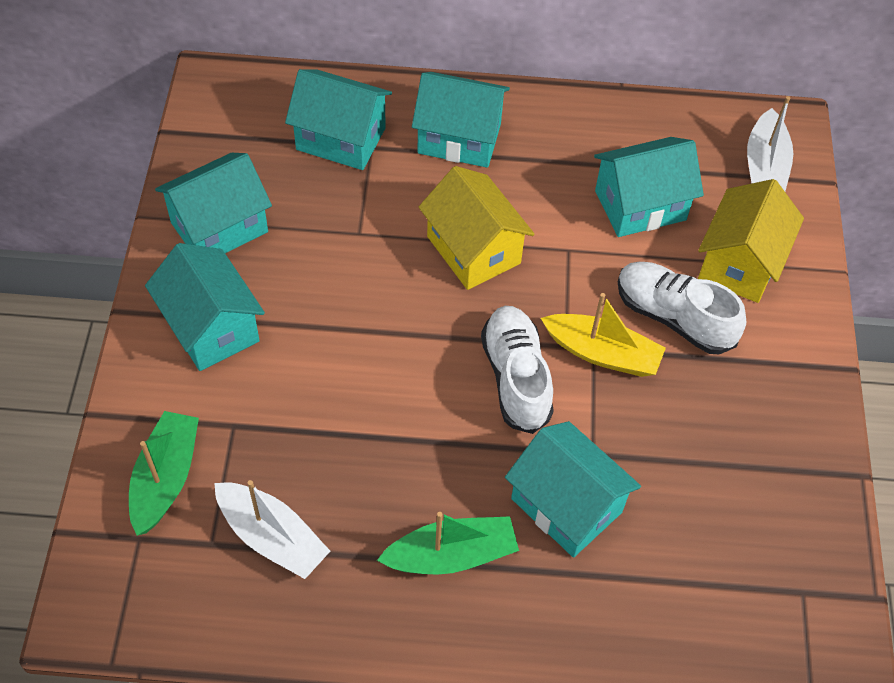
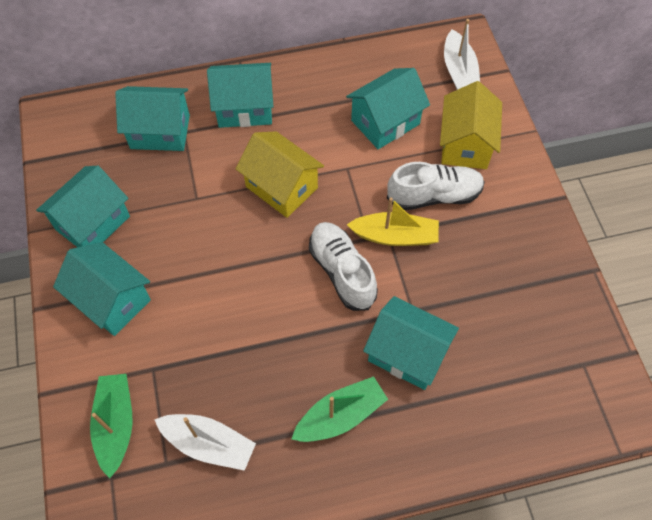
camera: 15 degrees left, 5 degrees up
(673, 317) = (434, 196): white shoe -> white shoe turned 150 degrees clockwise

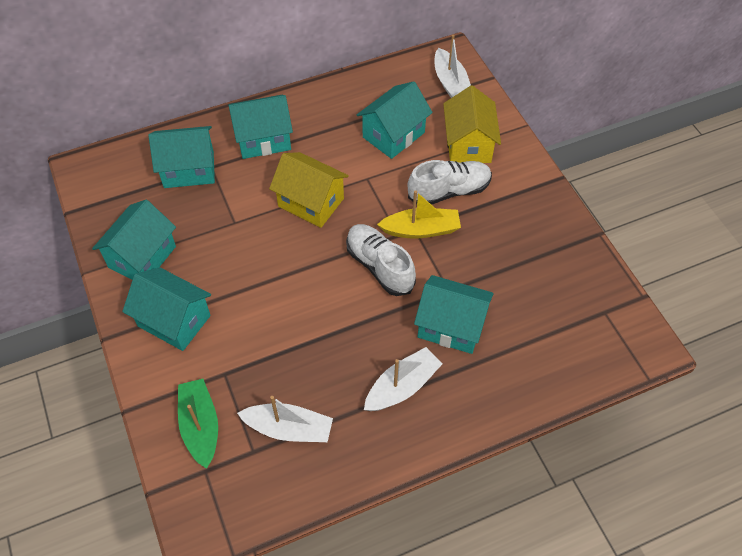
camera: 10 degrees left, 5 degrees down
(340, 415) = (402, 386): green boat -> white boat

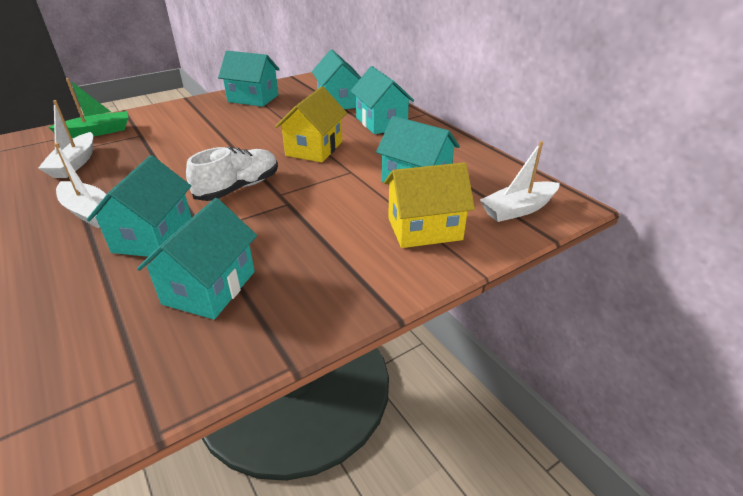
camera: 80 degrees right, 20 degrees down
(174, 321) = (194, 114): turquoise house -> turquoise house (209, 287)
(421, 230) = (287, 207): yellow boat -> none
(449, 191) = (345, 220): white shoe -> none

